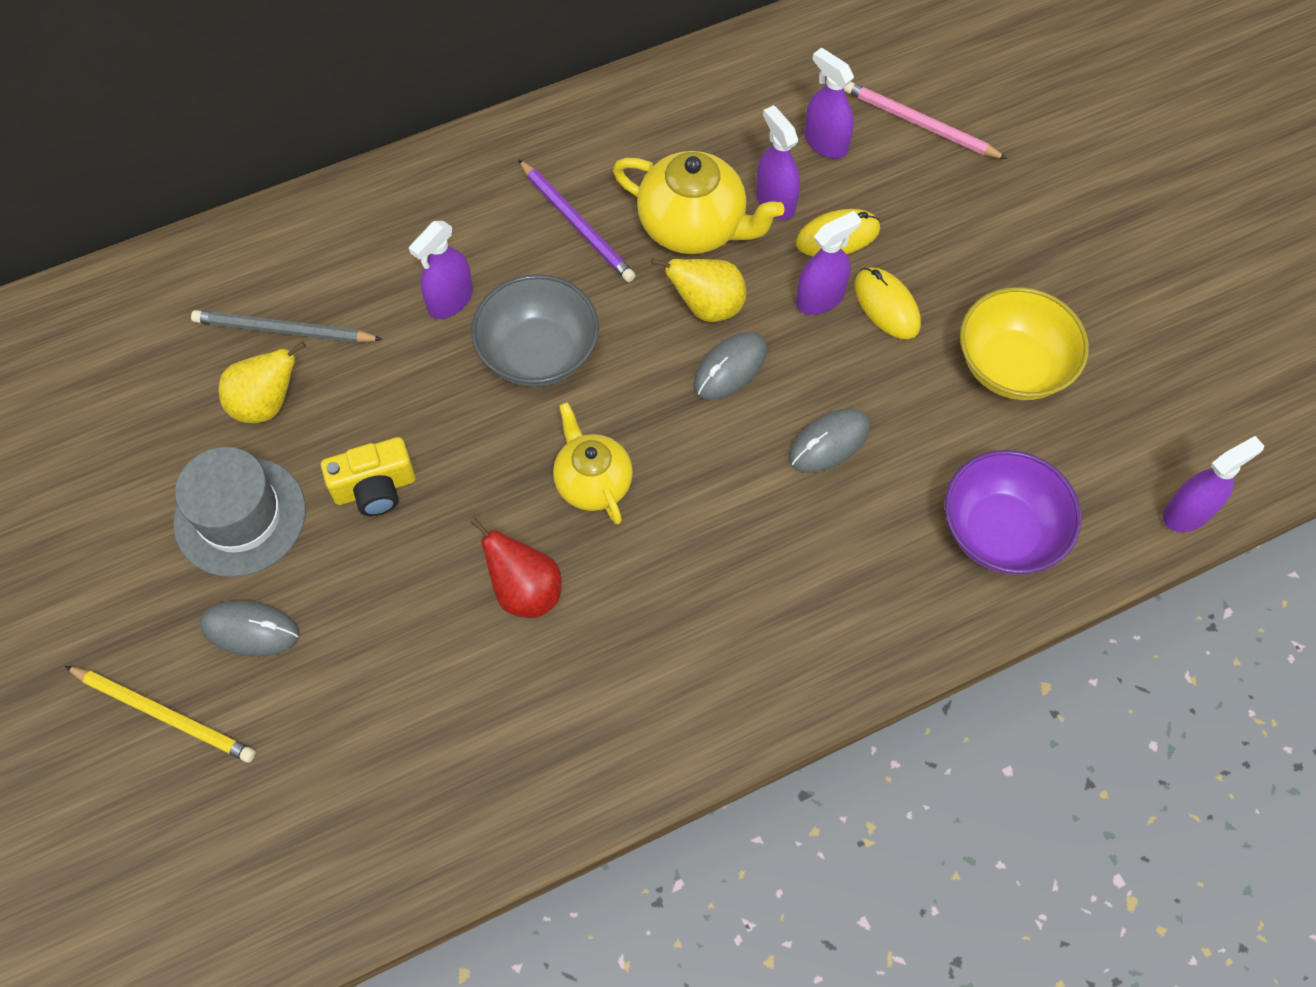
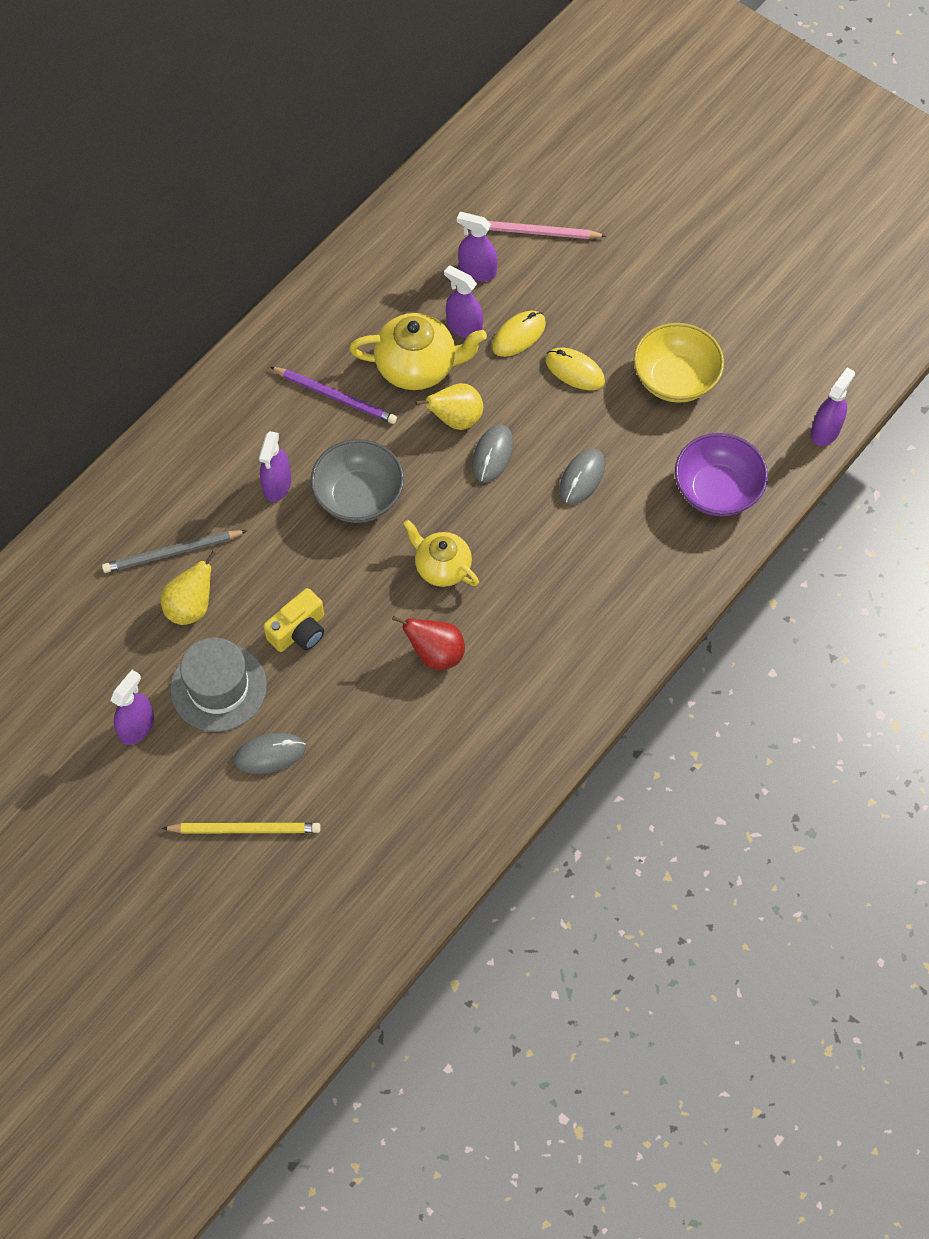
camera: 25 degrees left, 0 degrees up
(820, 298) = (528, 383): purple spray bottle -> purple spray bottle (137, 727)

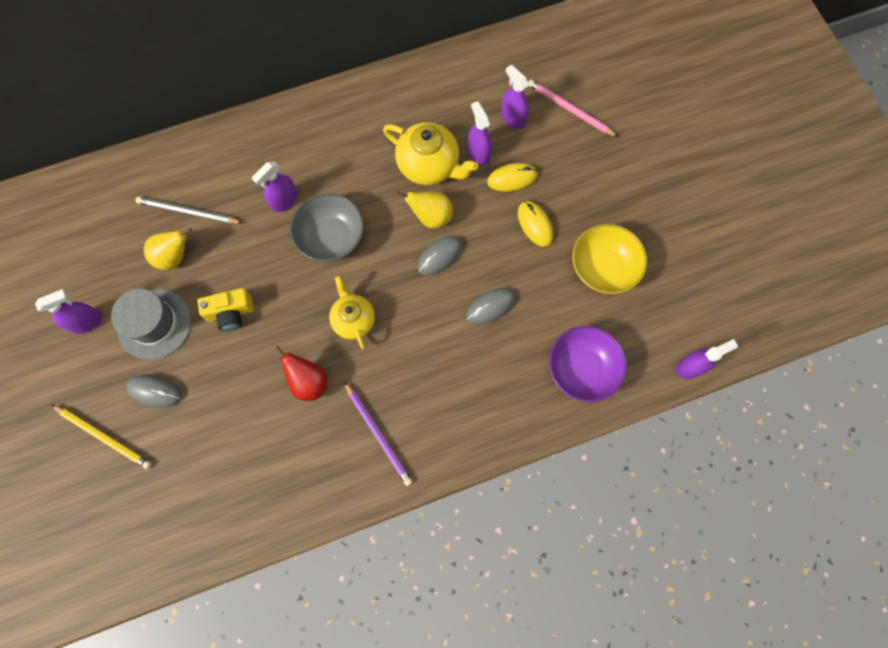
camera: 30 degrees right, 10 degrees up
(335, 397) = (362, 159): purple pencil -> purple pencil (378, 434)

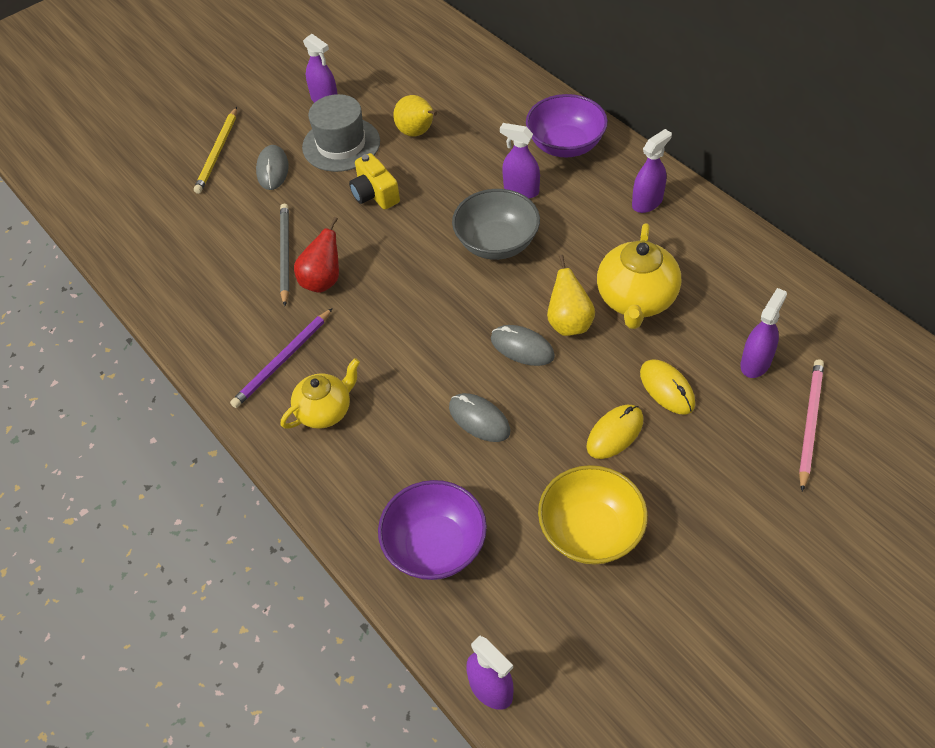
camera: 75 degrees right, 20 degrees down
(188, 212) = (470, 124): grey pencil -> grey pencil (285, 254)
(251, 151) = (565, 145): none -> purple bowl
(353, 319) = (408, 294): yellow teapot -> yellow teapot (325, 410)
(478, 153) = (682, 343): purple spray bottle -> purple spray bottle (647, 202)

